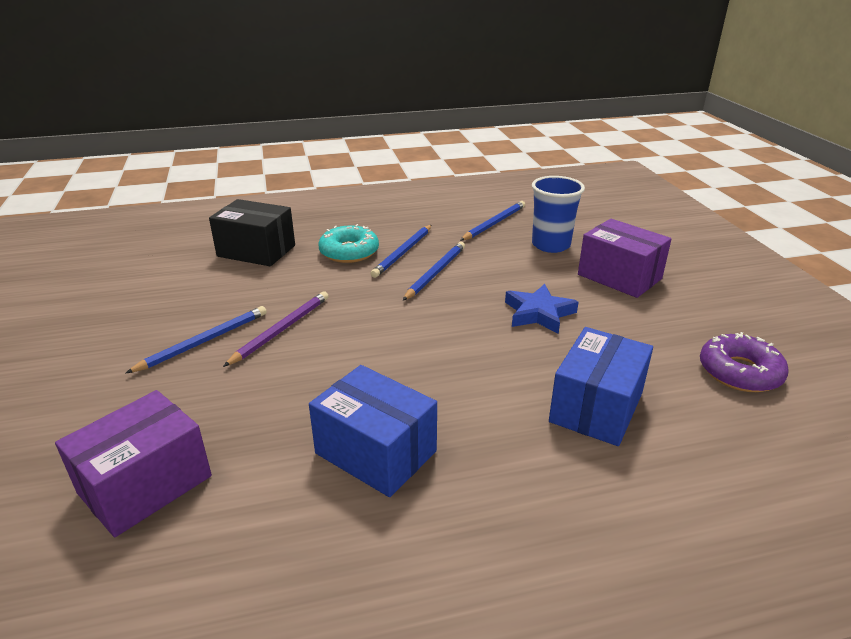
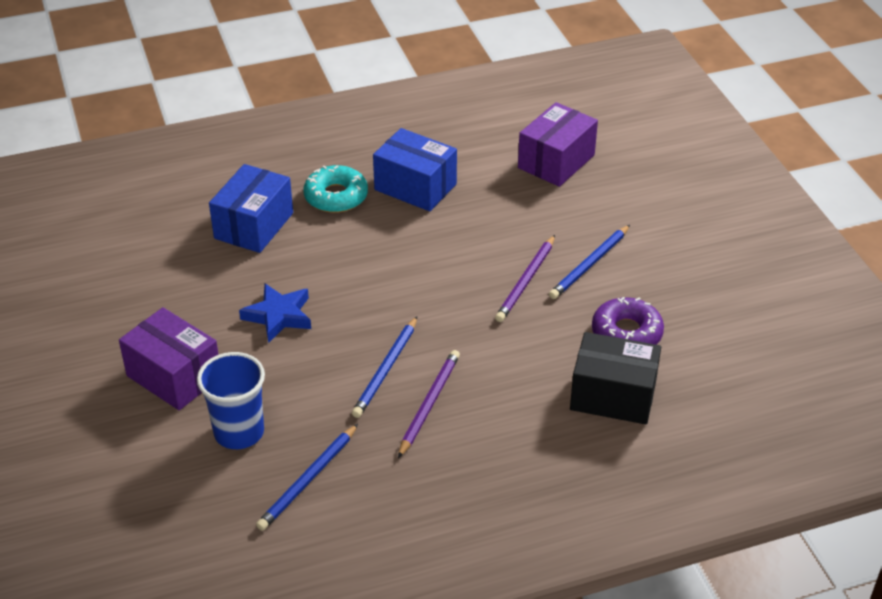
camera: 175 degrees right, 10 degrees up
(349, 252) = (497, 401): turquoise donut -> turquoise donut (336, 196)
(403, 253) = (429, 404): blue pencil -> purple pencil
(739, 372) = (121, 262): purple donut -> purple donut (626, 333)

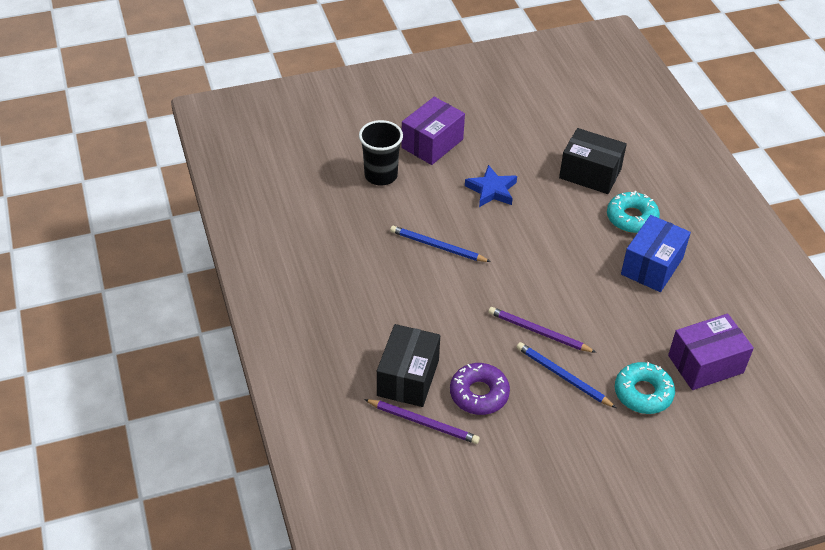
camera: 90 degrees right, 5 degrees up
(239, 432) = (381, 175): blue cup -> black cup
(254, 225) = (590, 174): blue box -> black box
(308, 480) = (337, 209): blue pencil -> none
(429, 404) = (403, 269): purple pencil -> purple pencil (423, 422)
(556, 161) = (705, 364): purple box -> purple box turned 60 degrees counterclockwise
(602, 207) = (643, 393): none -> turquoise donut

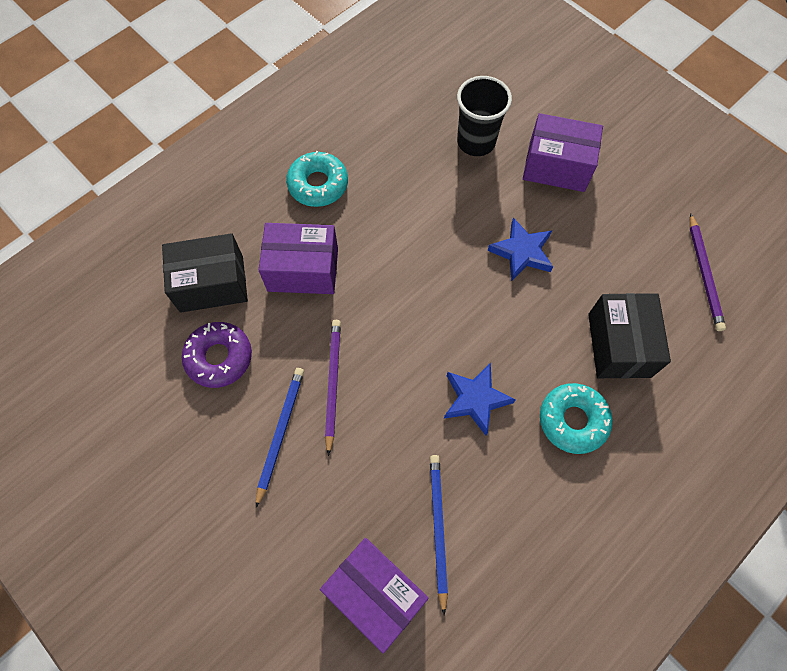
camera: 65 degrees right, 20 degrees up
(423, 422) = (160, 321): purple pencil -> purple pencil (704, 274)
(430, 316) = (303, 270): none -> purple box
(437, 246) = (404, 236): blue pencil -> blue pencil (438, 528)
(592, 259) = (475, 399): none -> blue star
(643, 393) = (295, 531): turquoise donut -> turquoise donut (318, 184)
(652, 266) = (504, 473): blue box -> none

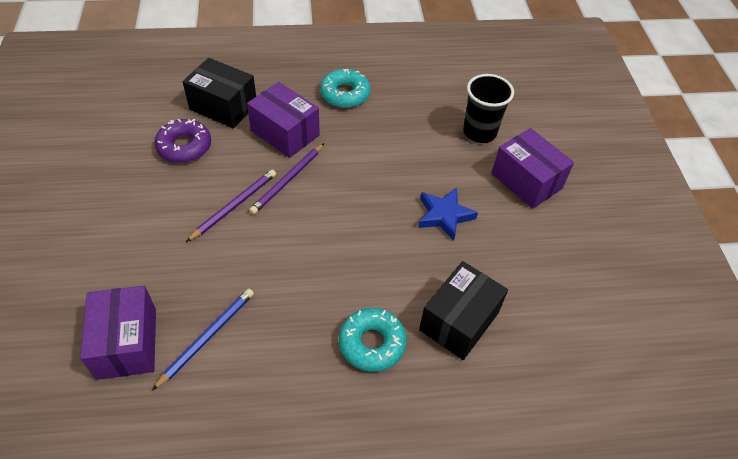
camera: 35 degrees right, 15 degrees down
(280, 433) = (173, 210): blue pencil -> none
(475, 399) = (316, 280): blue star -> none
(704, 274) = (580, 323): purple pencil -> purple pencil (288, 180)

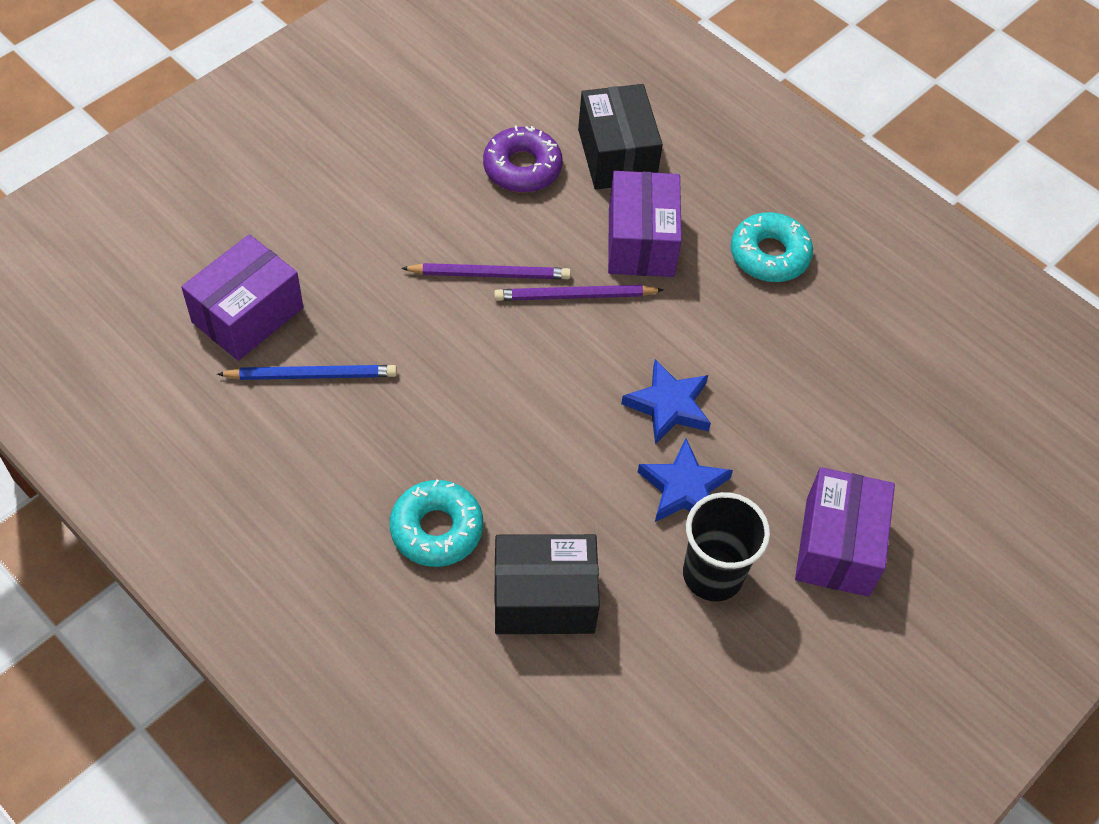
camera: 50 degrees right, 5 degrees up
(391, 188) = (668, 405): none -> blue star
(479, 132) = (867, 441): black cup -> black cup (712, 575)

